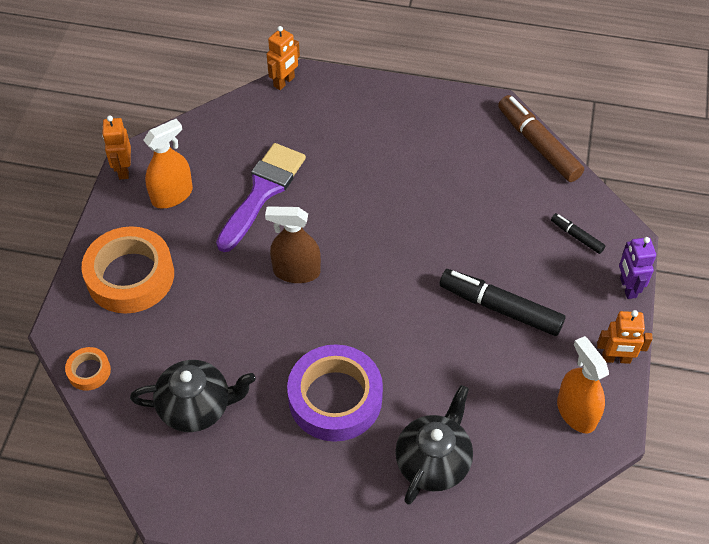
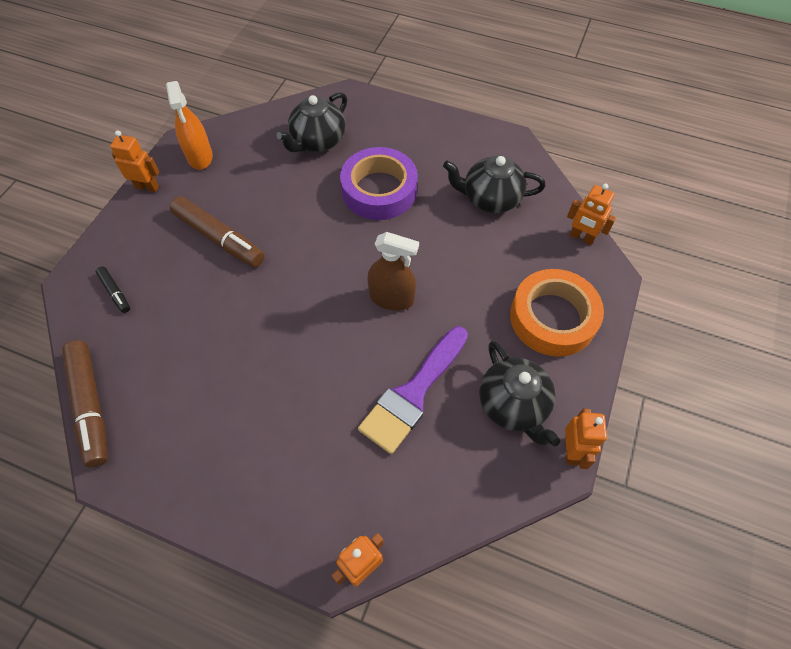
camera: 170 degrees left, 5 degrees up
(89, 371) = (581, 237): orange tape -> orange robot
(172, 195) = (513, 405): orange spray bottle -> black teapot
(500, 308) = (219, 238): black marker -> brown marker
(627, 287) = (101, 239): purple robot -> none

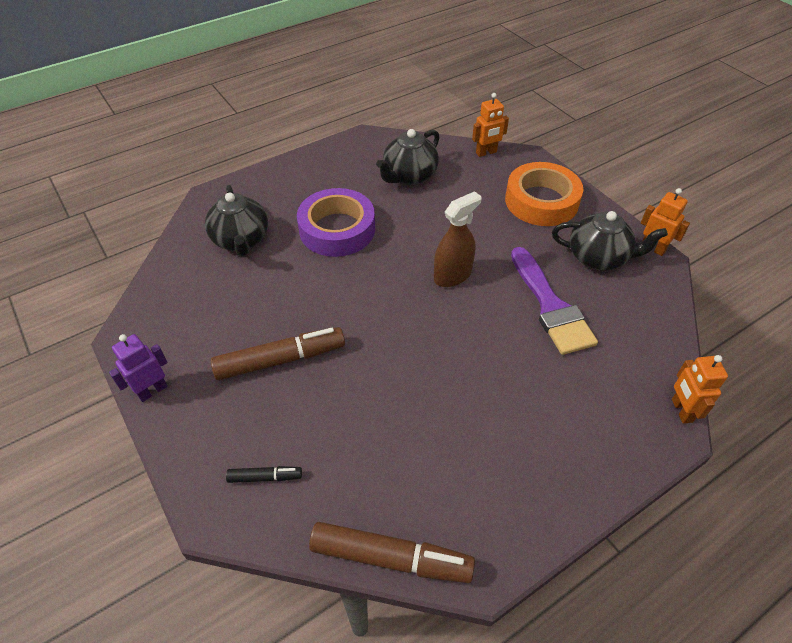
camera: 55 degrees left, 10 degrees down
(147, 187) = (152, 390): orange robot -> purple robot
(200, 156) = (161, 330): orange spray bottle -> none

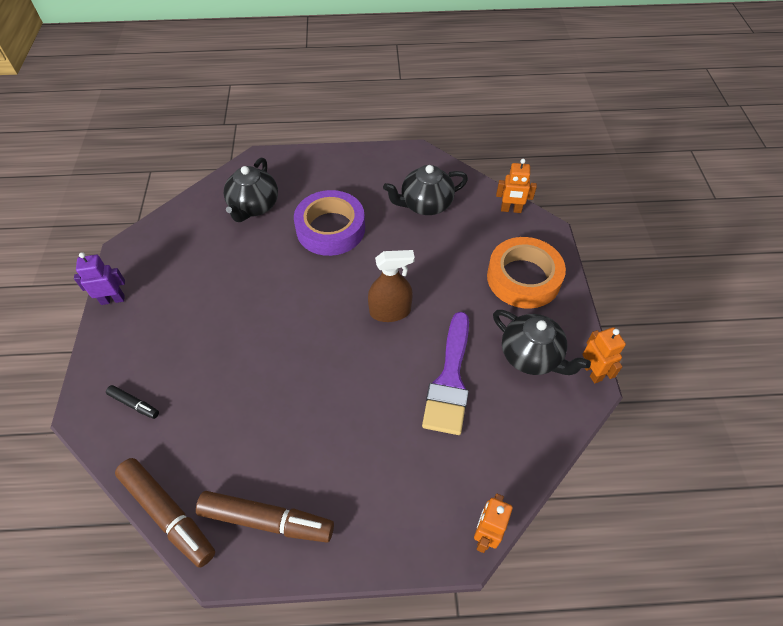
camera: 30 degrees right, 5 degrees up
(280, 360) = (209, 319): brown marker -> brown marker (267, 520)

